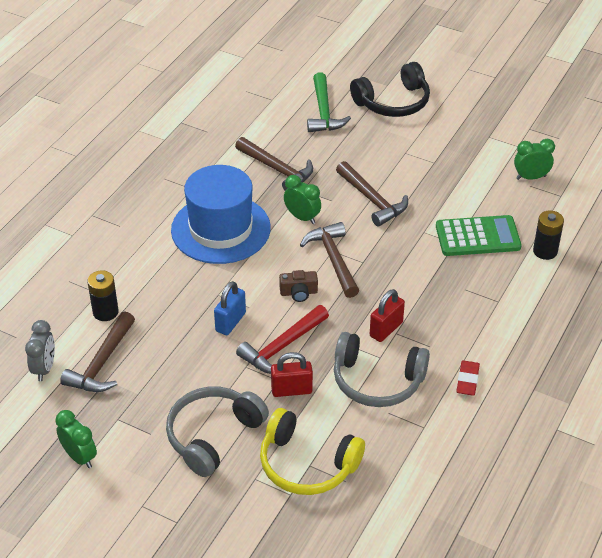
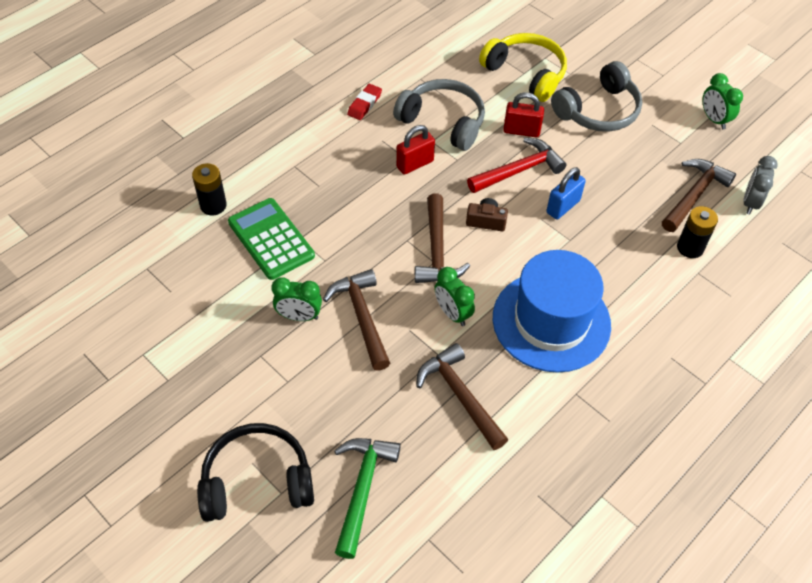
camera: 165 degrees left, 10 degrees up
(477, 237) = (271, 239): green calculator -> green calculator turned 45 degrees clockwise
(531, 177) = (161, 301): green clock -> green clock (299, 316)

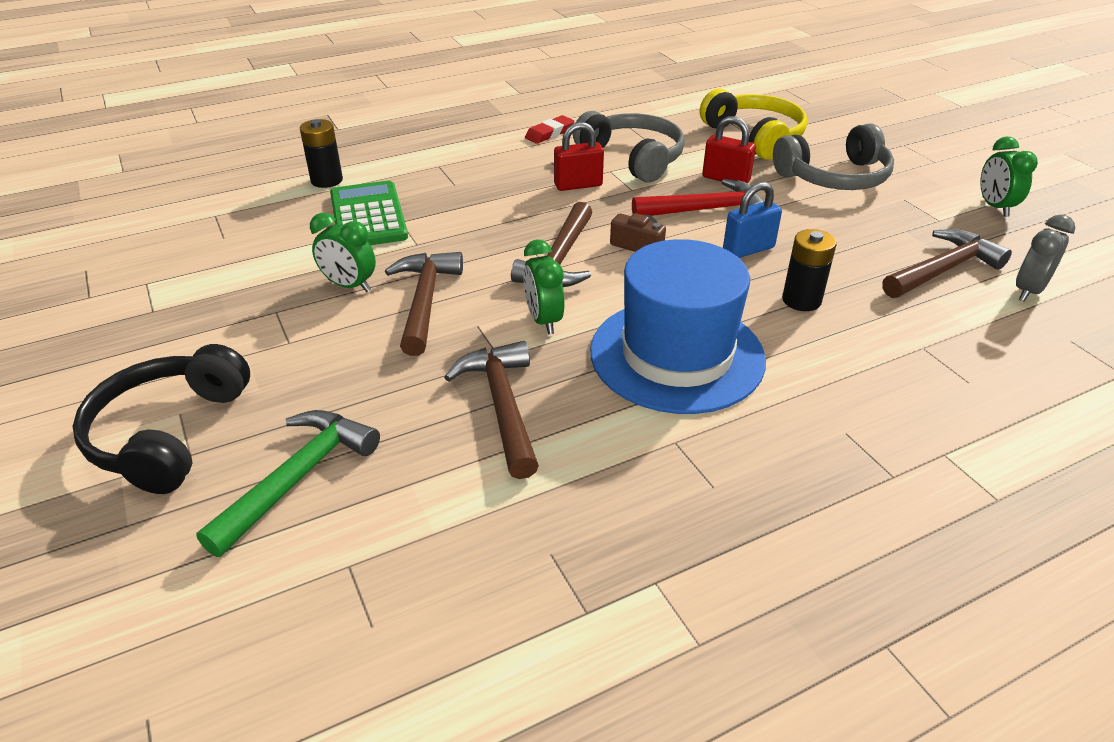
camera: 20 degrees right, 15 degrees down
(257, 481) = (169, 434): black headphones -> black headphones turned 90 degrees counterclockwise
(690, 248) = (919, 319): black battery -> black battery (801, 300)

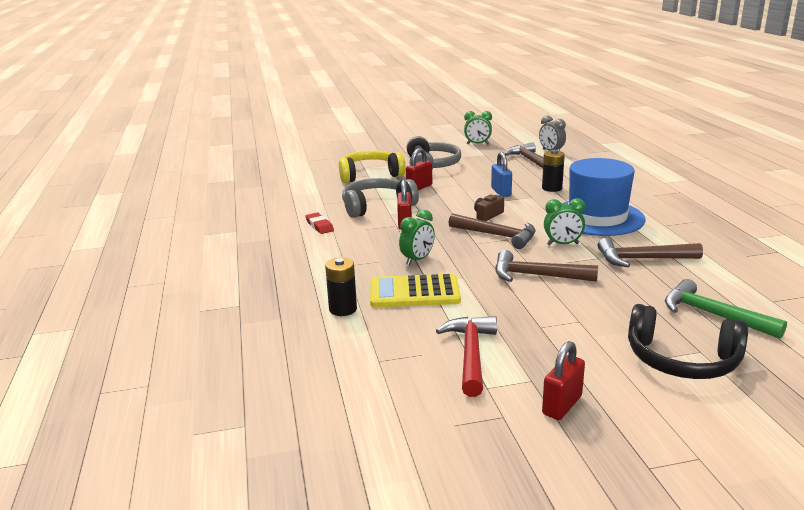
camera: 75 degrees left, 15 degrees down
(95, 333) = (562, 405): none -> red padlock
(349, 286) = (512, 300): green clock -> green clock (417, 260)
(368, 216) = (414, 292): green calculator -> yellow calculator
(705, 210) = (453, 196): red hammer -> red hammer (470, 354)

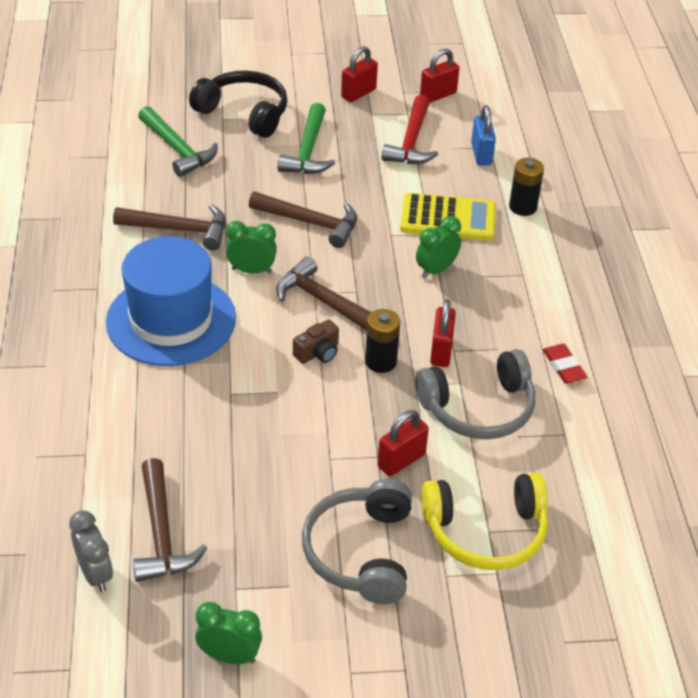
camera: 175 degrees left, 20 degrees up
(455, 418) = (438, 95): none -> red padlock
(501, 192) = (271, 417): blue padlock -> blue padlock (481, 154)
(552, 188) = (184, 415): black battery -> black battery (380, 361)
(579, 330) = (308, 151): none -> green hammer

